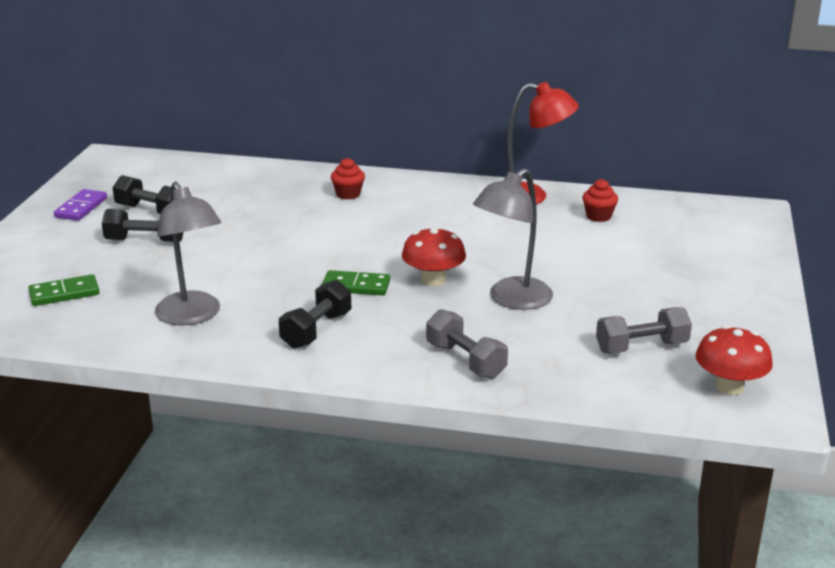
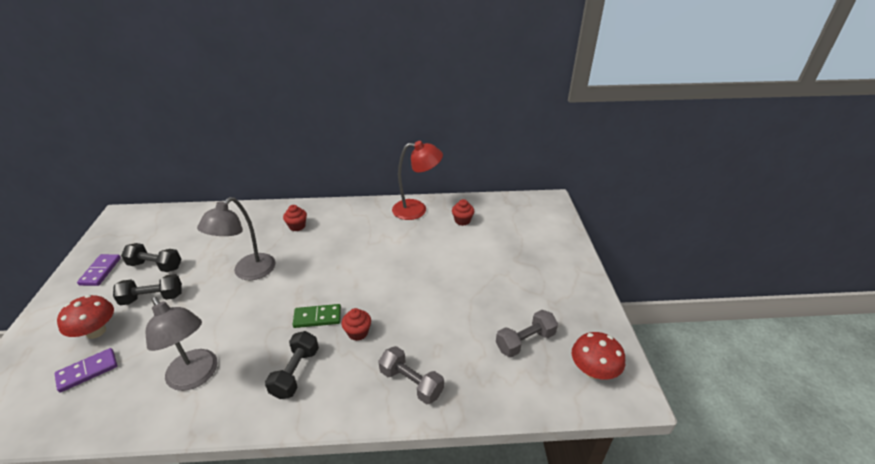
camera: 15 degrees left, 10 degrees up
(64, 293) = (87, 371): green domino -> purple domino
(407, 307) = (358, 332): none -> red cupcake
(433, 280) = (370, 300): red mushroom -> red mushroom (96, 331)
(512, 300) = (428, 310): grey lamp -> grey lamp (248, 272)

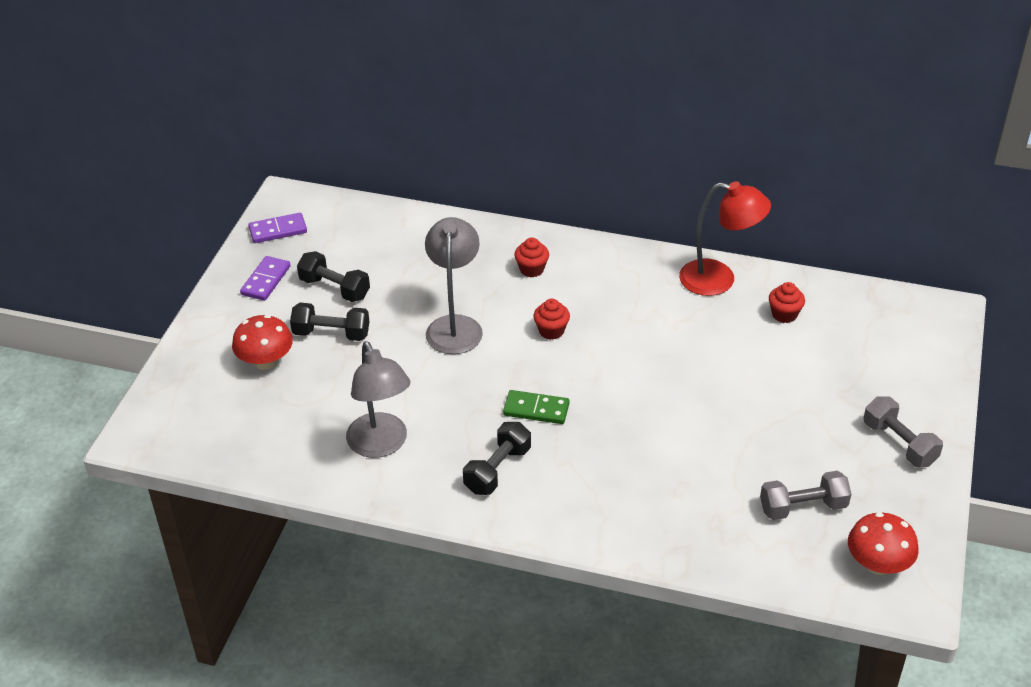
camera: 20 degrees right, 5 degrees up
(87, 371) = (259, 407): purple domino -> purple domino (278, 230)
(248, 272) = (455, 326): grey lamp -> grey lamp turned 135 degrees clockwise
(358, 332) = (584, 441): red cupcake -> red cupcake (551, 331)
(411, 383) = (635, 517): grey dumbbell -> grey dumbbell (899, 443)

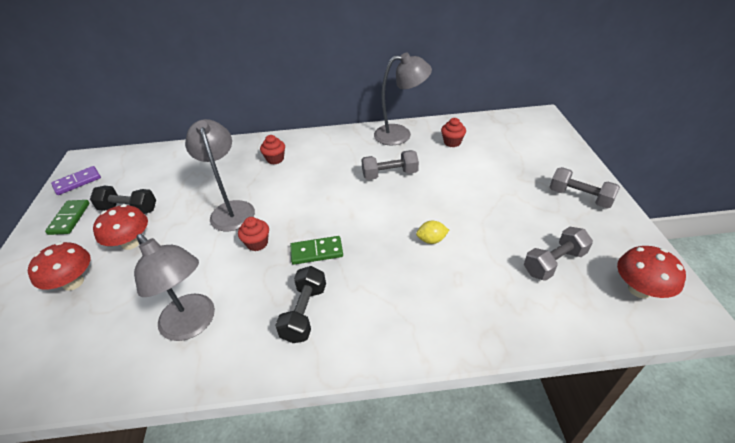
camera: 20 degrees left, 0 degrees up
(265, 280) = (69, 218): purple domino -> green domino
(331, 333) = (131, 243): black dumbbell -> red mushroom
(551, 331) = (305, 193): red cupcake -> red cupcake (257, 243)
(671, 337) = (389, 174): none -> grey dumbbell
(676, 437) = (431, 240): none -> yellow lemon
(719, 280) = (400, 134): red lamp -> grey lamp

